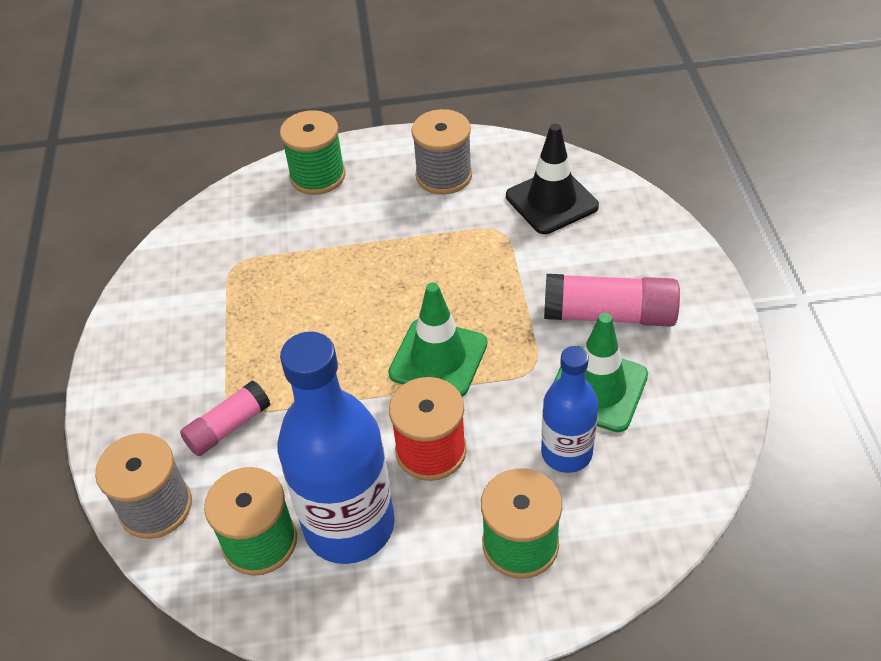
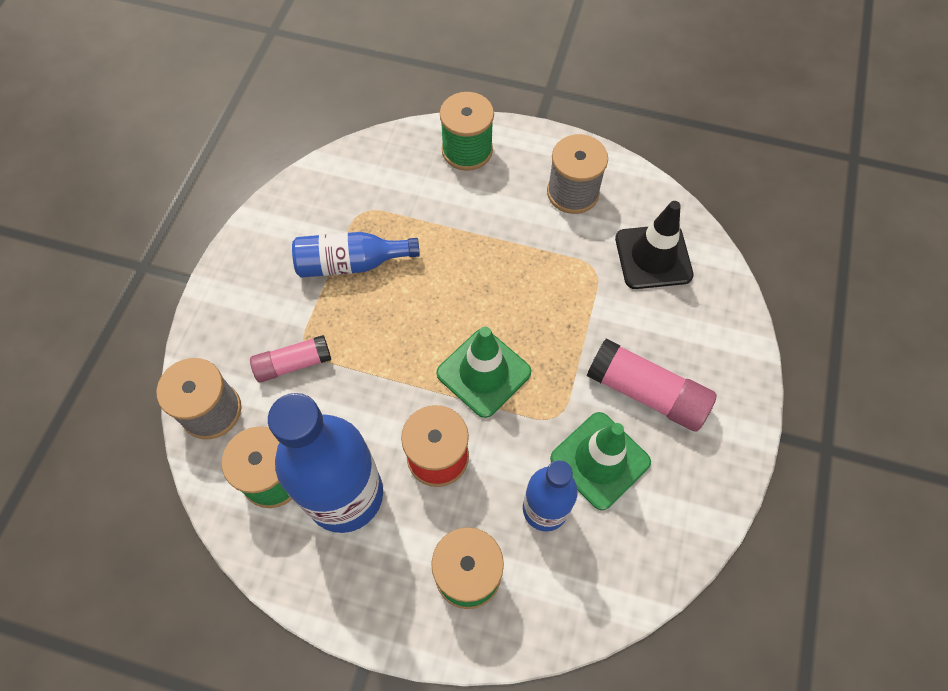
camera: 20 degrees right, 15 degrees up
(246, 314) = (351, 263): none -> blue bottle

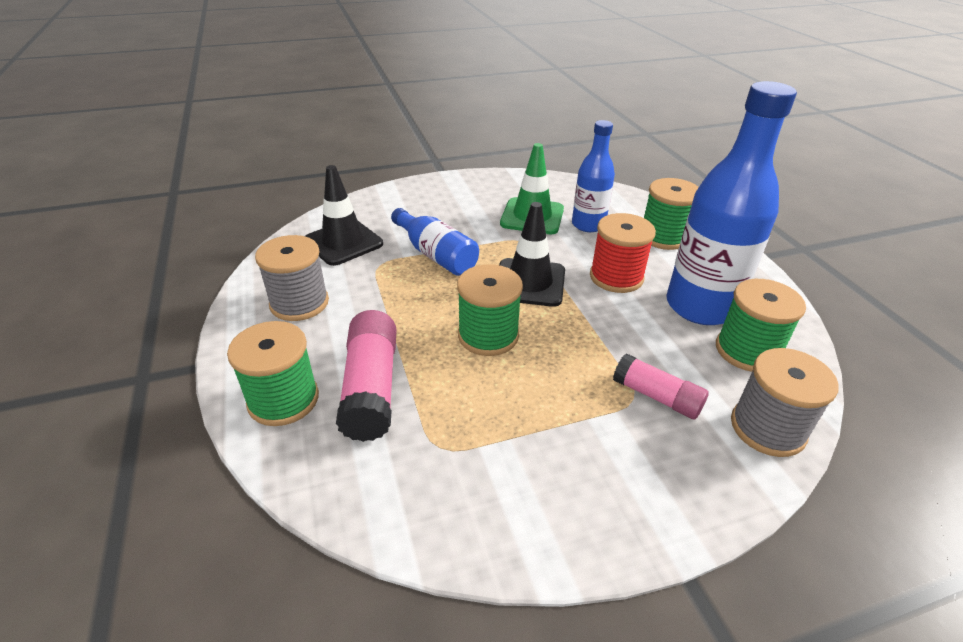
camera: 125 degrees left, 25 degrees down
(351, 263) = (513, 417): blue bottle -> blue bottle (435, 255)
(439, 297) = (488, 335): none -> green spool
(483, 373) = (529, 283): green traffic cone -> black traffic cone
(646, 393) = (465, 214): pink glue stick -> pink glue stick (371, 387)

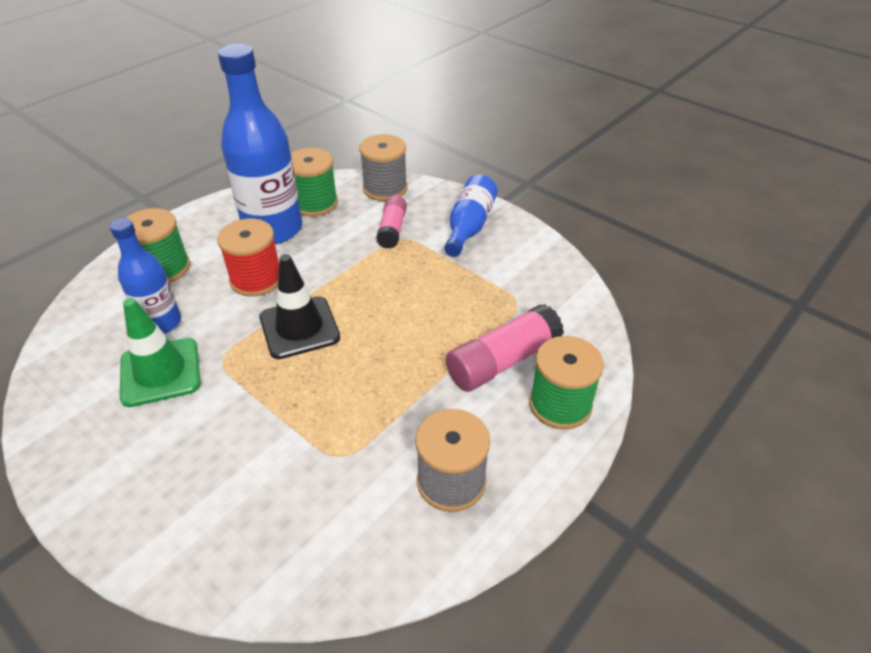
camera: 120 degrees left, 5 degrees up
(343, 242) = (315, 523): black traffic cone -> none
(435, 255) = (291, 417): blue bottle -> blue bottle (469, 226)
(488, 335) = (393, 324): green spool -> none

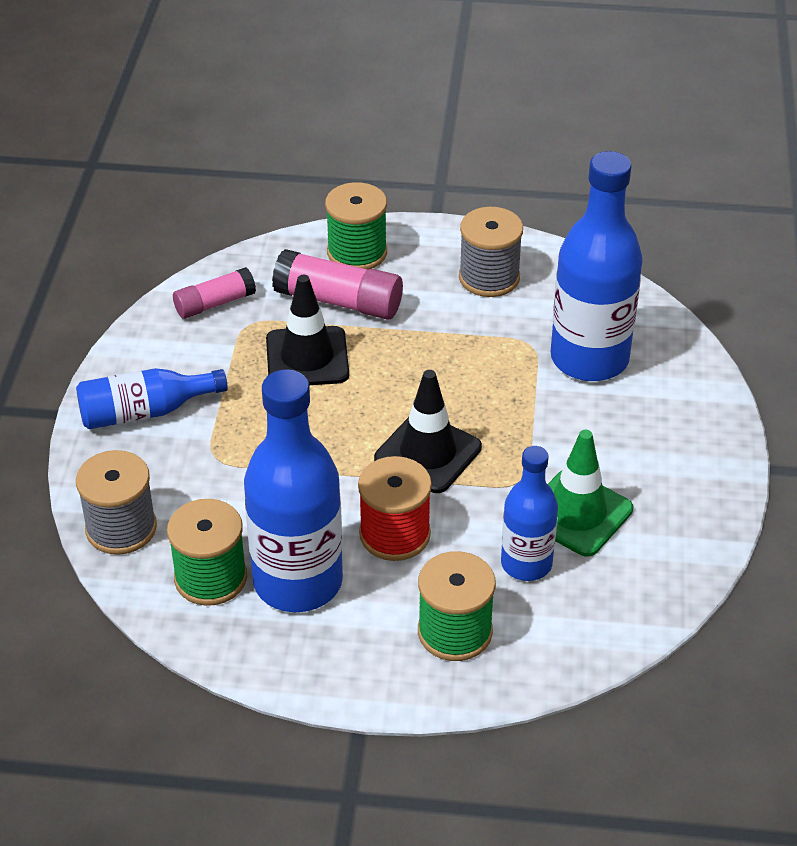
camera: 125 degrees left, 0 degrees up
(282, 487) = (589, 359): none -> blue bottle
(392, 229) = (205, 473): pink glue stick -> pink glue stick (214, 303)
(453, 314) = (307, 357): none -> black traffic cone

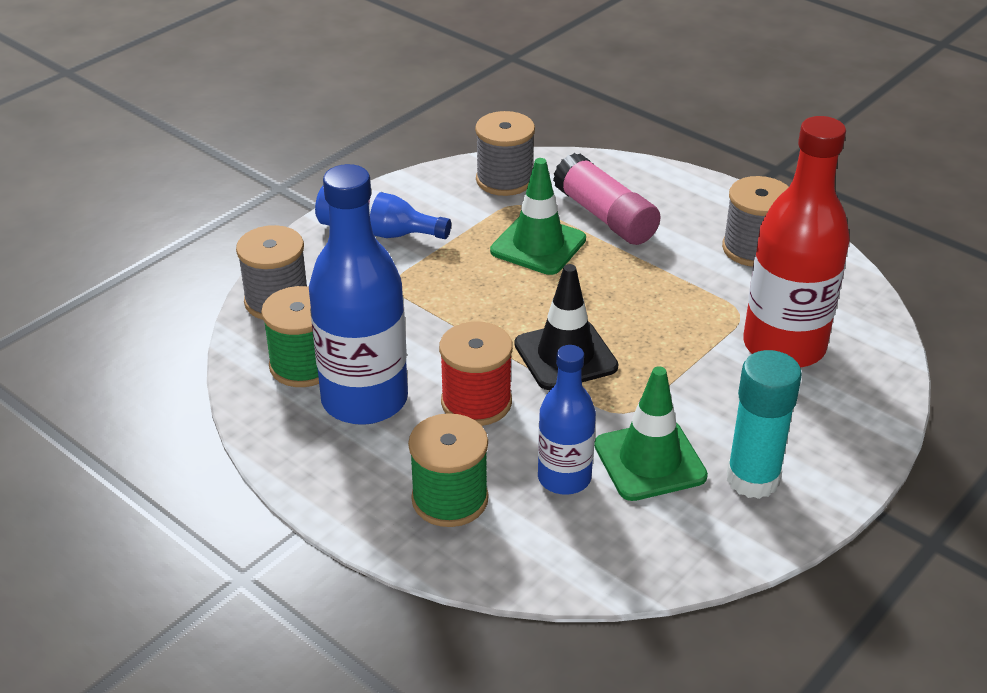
camera: 35 degrees right, 5 degrees down
(214, 303) = (504, 180): pink glue stick -> grey spool
(307, 357) = (538, 245): black traffic cone -> green traffic cone
(357, 252) = (656, 188): green spool -> none
(589, 359) = (784, 346): blue bottle -> red bottle
(664, 488) = (752, 479): none -> turquoise glue stick

